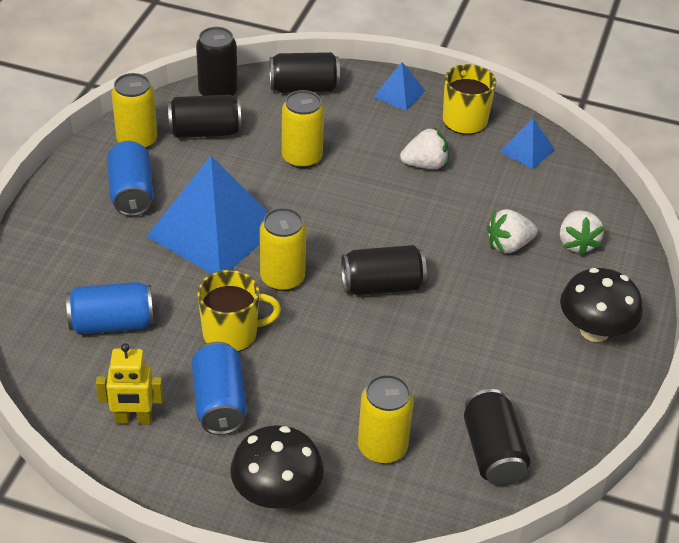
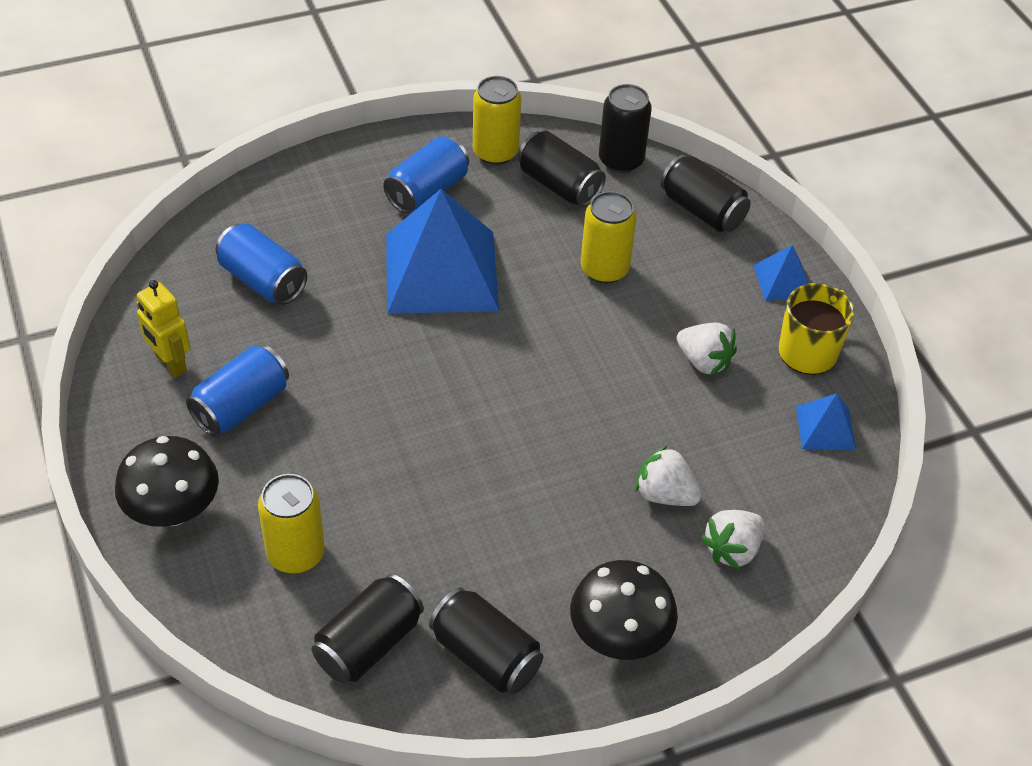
camera: 50 degrees right, 5 degrees up
(231, 333) = (329, 363): yellow mug -> none
(282, 278) = (432, 354): yellow can -> none
(382, 286) = (500, 430): black can -> black can (485, 655)

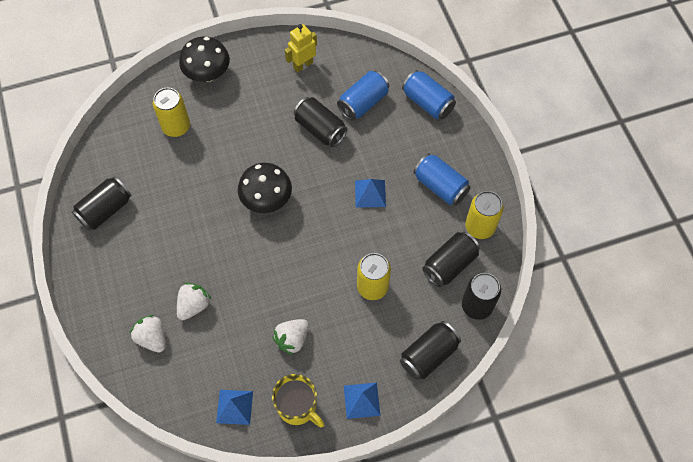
camera: 95 degrees right, 15 degrees up
(241, 406) = (272, 98): blue can -> blue can (427, 103)
(368, 644) = (120, 159): black can -> black can (320, 129)
(441, 272) = (370, 193): blue pyramid -> blue pyramid, size x0.45
(619, 637) = (106, 273): black mushroom -> black mushroom (266, 200)

